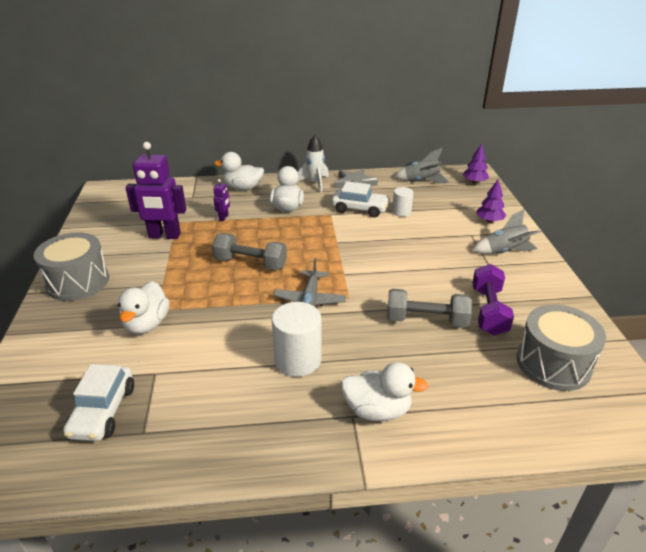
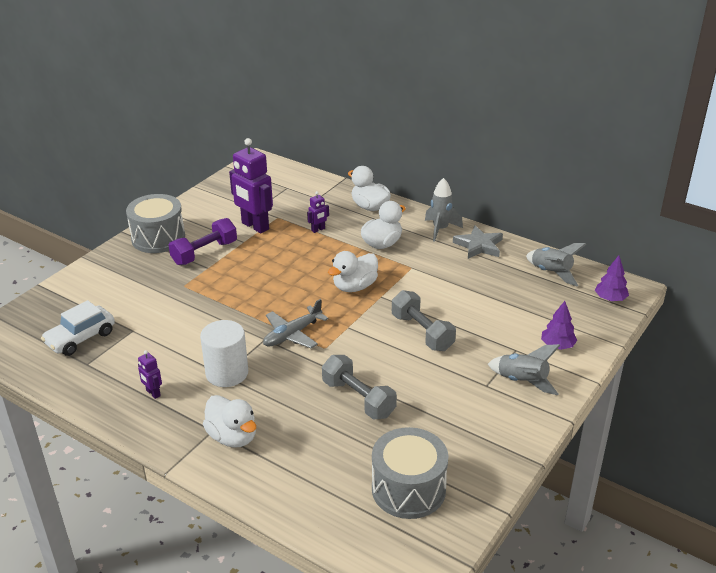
camera: 40 degrees right, 0 degrees up
(147, 324) = (165, 293): white duck -> white duck (354, 286)
(250, 263) = (288, 281): grey dumbbell -> grey dumbbell (422, 332)
(252, 418) = (153, 393): none -> purple robot
(315, 183) = (440, 229): white rocket -> grey rocket
(360, 209) = (445, 274): white car -> none
(401, 212) = (481, 295): white cylinder -> none
(488, 311) = (421, 421): purple dumbbell -> purple dumbbell (204, 253)

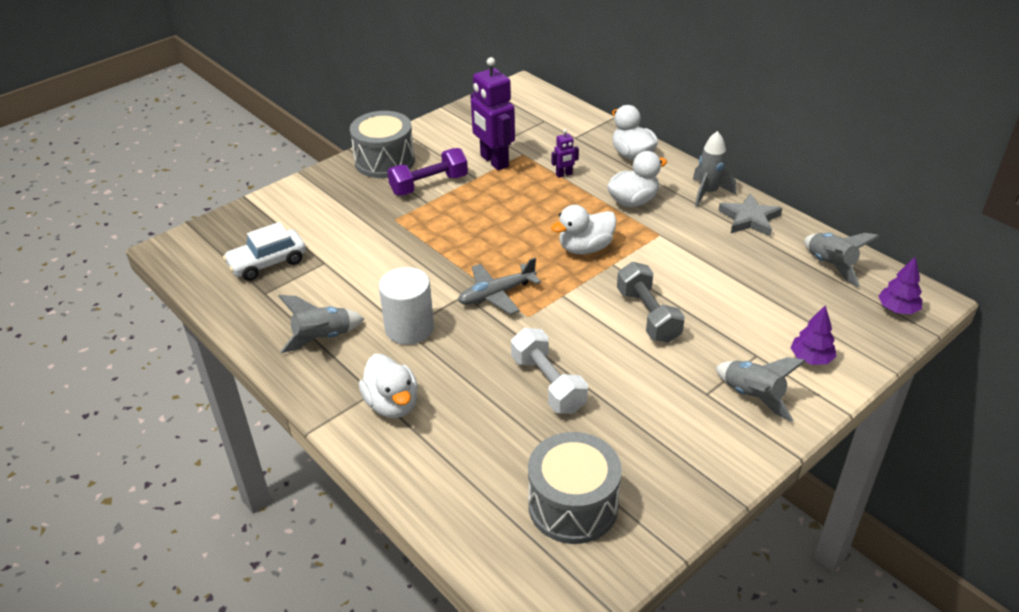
camera: 15 degrees right, 5 degrees up
(153, 393) = (323, 338): purple robot -> grey rocket
(358, 399) = (548, 384): grey dumbbell -> white dumbbell

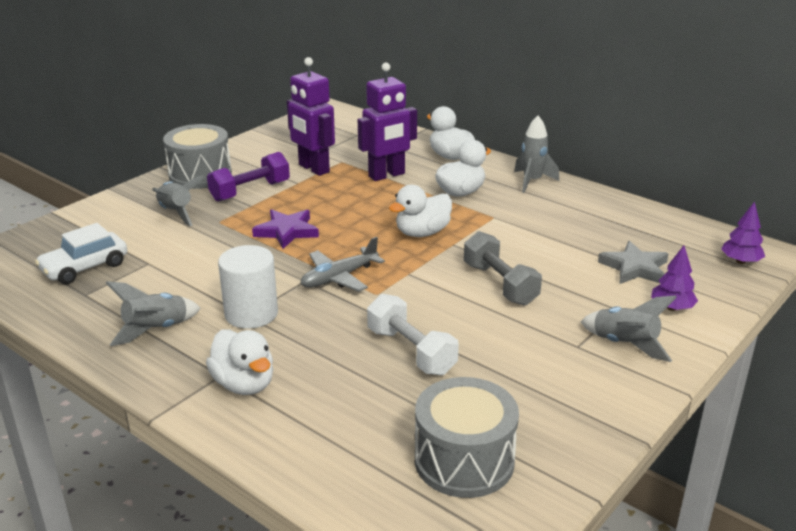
camera: 10 degrees left, 10 degrees down
(456, 236) = (287, 231): none -> purple star
(564, 174) = (387, 175): purple robot -> purple robot, size x2.22
(749, 219) = (577, 199): grey star -> grey star (634, 268)
(830, 265) = (666, 231): grey rocket -> grey rocket (176, 213)

